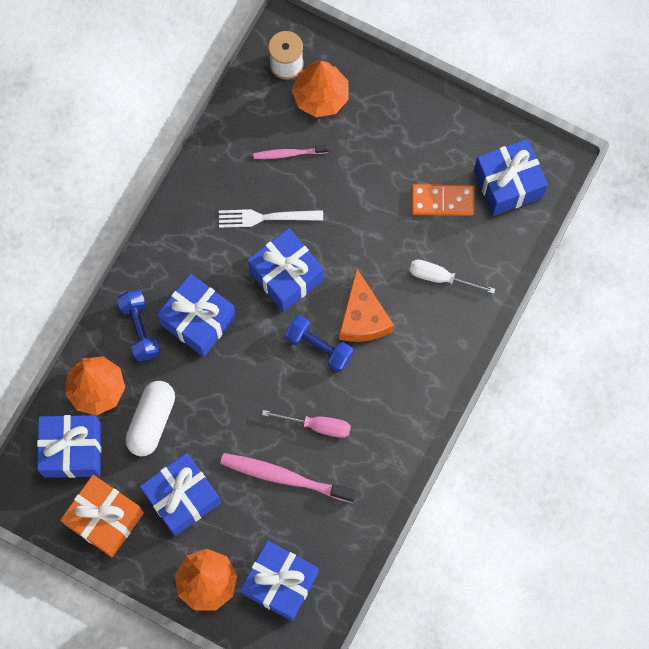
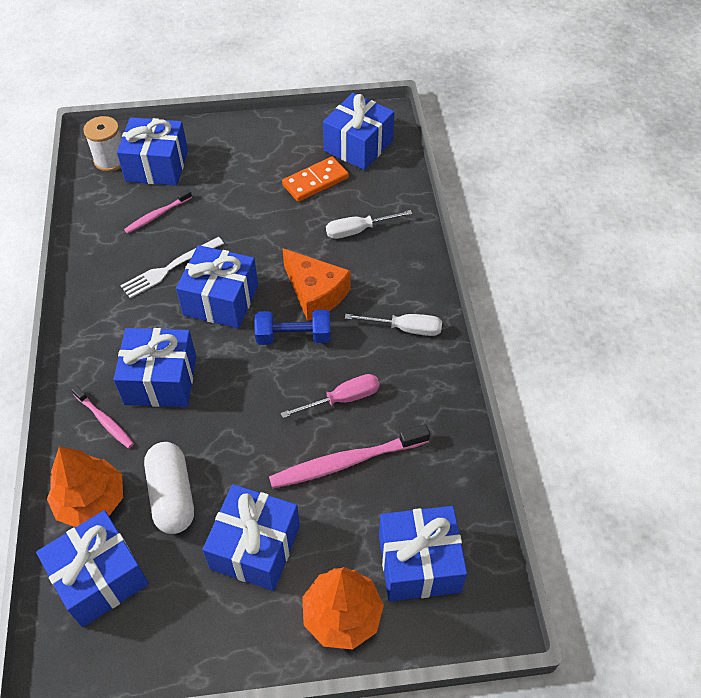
camera: 35 degrees left, 20 degrees down
(105, 519) = (183, 625): orange gift -> none
(140, 329) = (104, 421): blue dumbbell -> pink toothbrush
(321, 96) = (157, 166): orange tree -> blue gift
(408, 396) = (405, 328): none -> white screwdriver

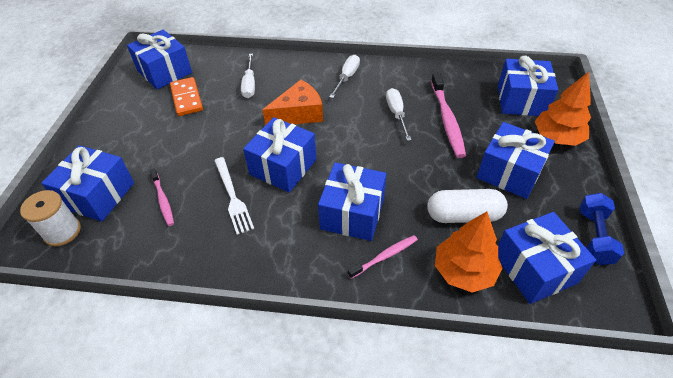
camera: 75 degrees left, 5 degrees down
(293, 336) = (335, 130): blue dumbbell -> blue dumbbell (594, 236)
(342, 399) = (396, 114): pink screwdriver -> white screwdriver

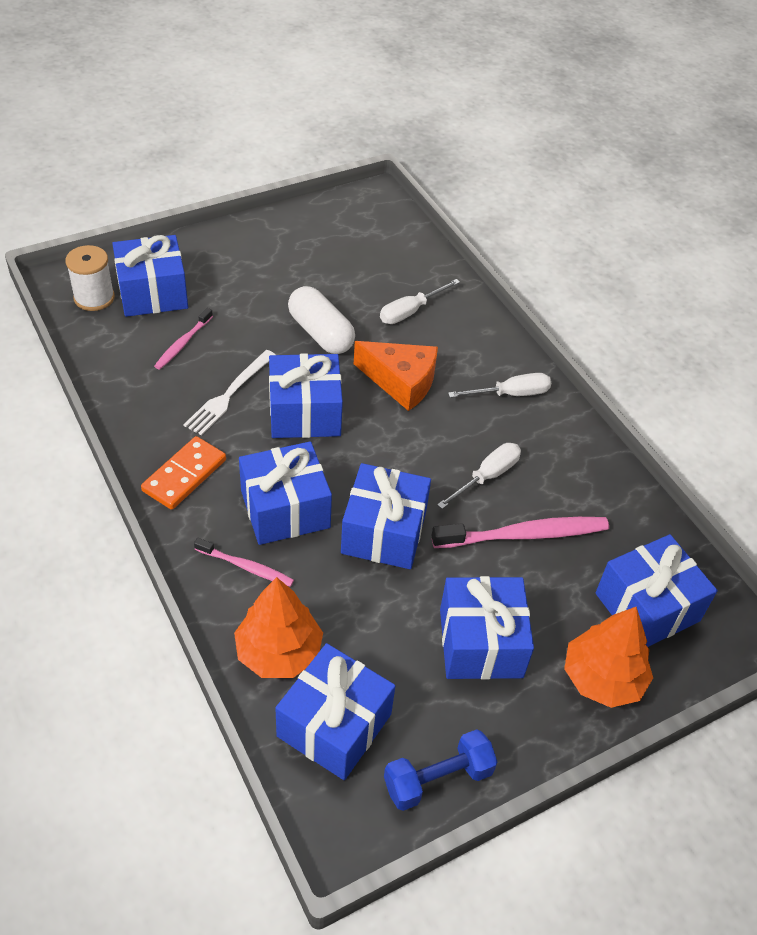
camera: 50 degrees right, 0 degrees up
(164, 72) = (363, 229): blue gift -> blue gift (384, 532)
(186, 98) = (338, 273): orange domino -> orange domino (184, 475)
(447, 120) = (524, 535): pink toothbrush -> pink toothbrush turned 150 degrees counterclockwise
(463, 215) = (364, 619): white capsule -> white capsule (320, 333)

